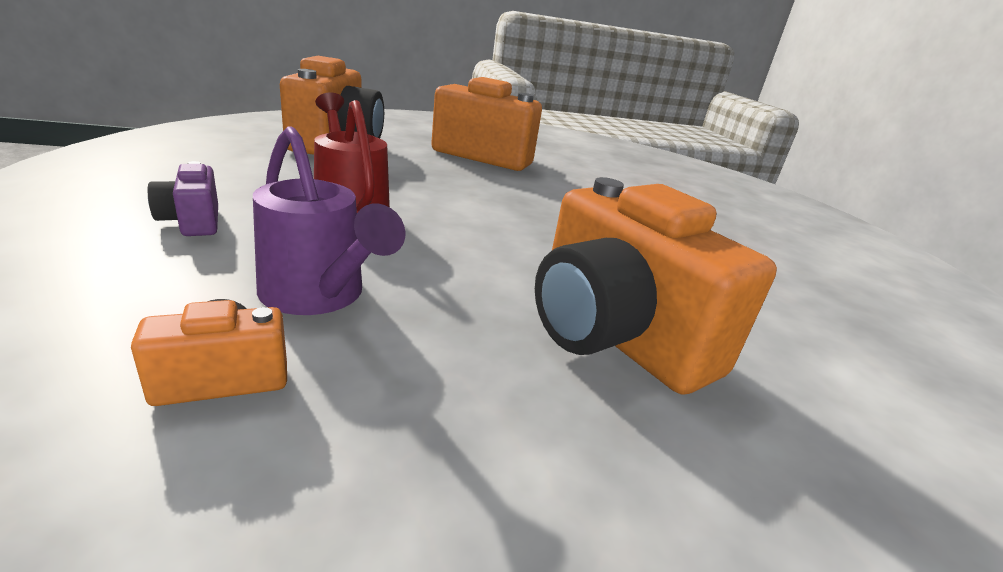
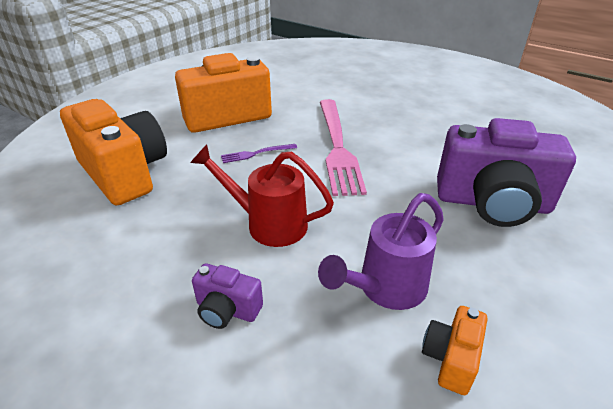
camera: 40 degrees left, 10 degrees up
(319, 296) = (385, 288): purple watering can -> purple watering can turned 135 degrees clockwise
(451, 180) = (256, 153): none -> purple fork
(535, 211) = (337, 147): none -> pink fork
(614, 336) = (492, 203): orange camera -> purple camera

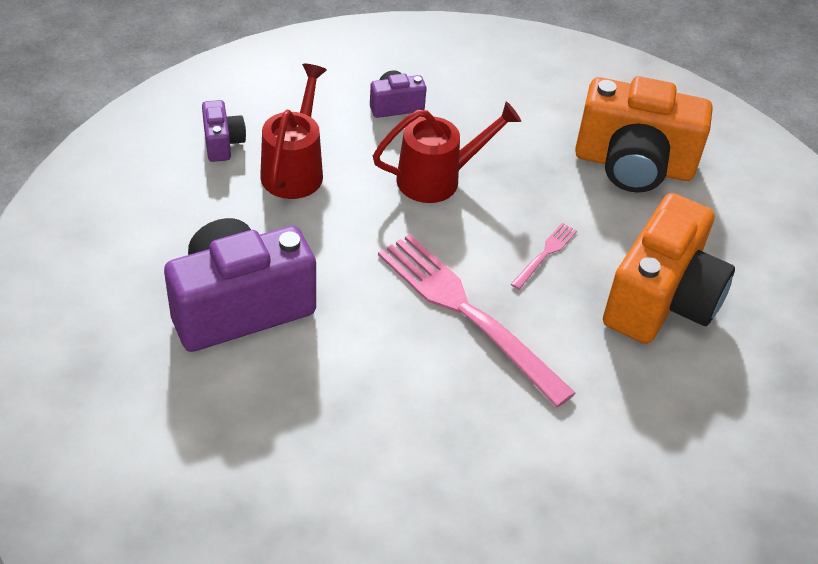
camera: 140 degrees right, 10 degrees up
(256, 153) = (545, 254): purple fork -> pink fork
(385, 288) = (295, 169): purple watering can -> red watering can
(450, 359) = (222, 143): orange camera -> purple camera

